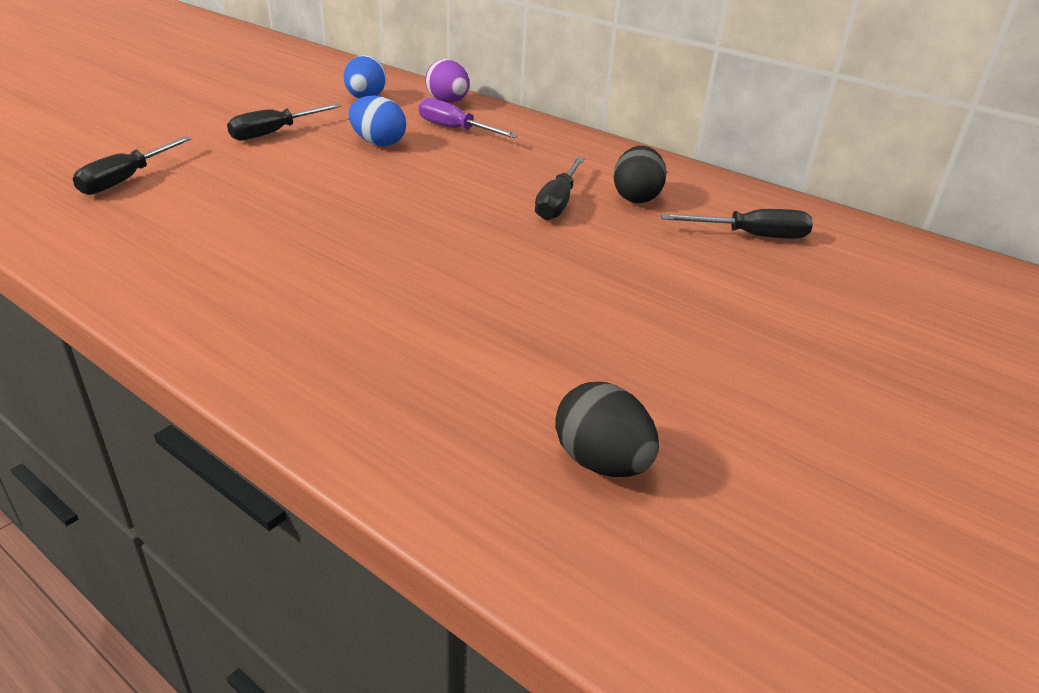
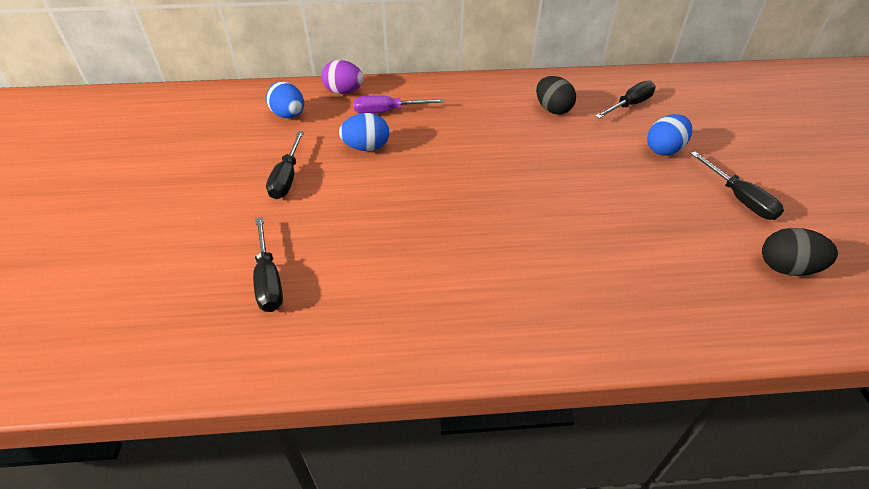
camera: 40 degrees left, 10 degrees up
(558, 203) = (529, 135): black screwdriver -> black screwdriver (739, 198)
(700, 289) = (664, 150): none -> blue egg

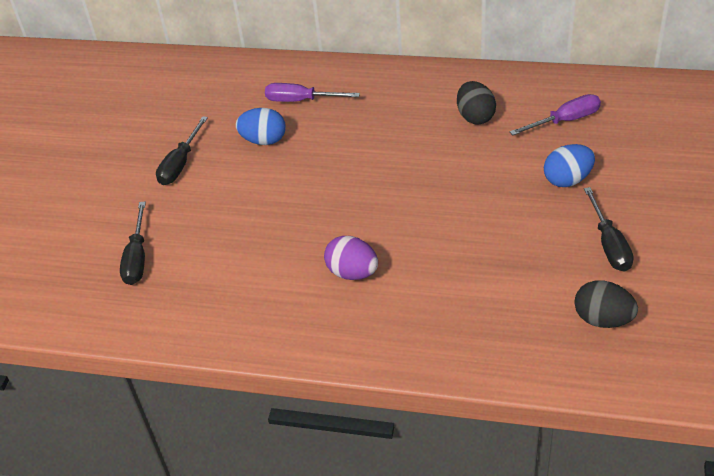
camera: 20 degrees right, 0 degrees up
(289, 116) = (202, 95): blue egg -> none
(344, 92) = (266, 71): purple egg -> purple egg (352, 273)
(629, 105) = (565, 121): black screwdriver -> purple screwdriver

